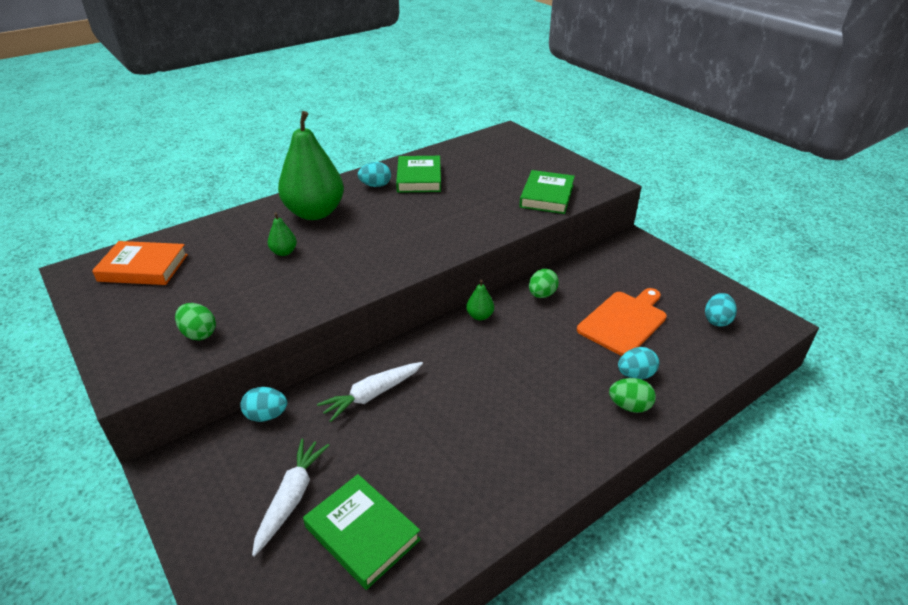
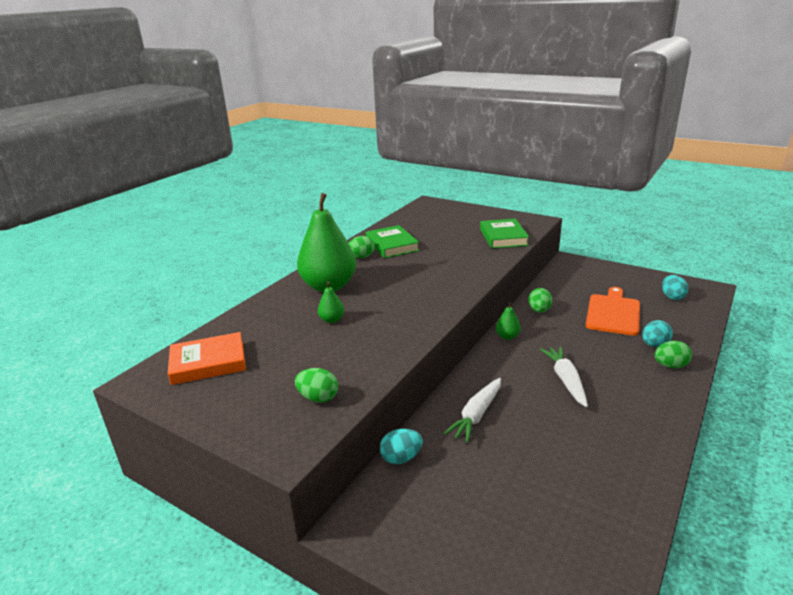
camera: 20 degrees left, 10 degrees down
(291, 498) = (483, 513): white carrot -> white carrot (566, 380)
(362, 533) = (566, 517): green book -> none
(375, 185) = (361, 257): turquoise egg -> green egg

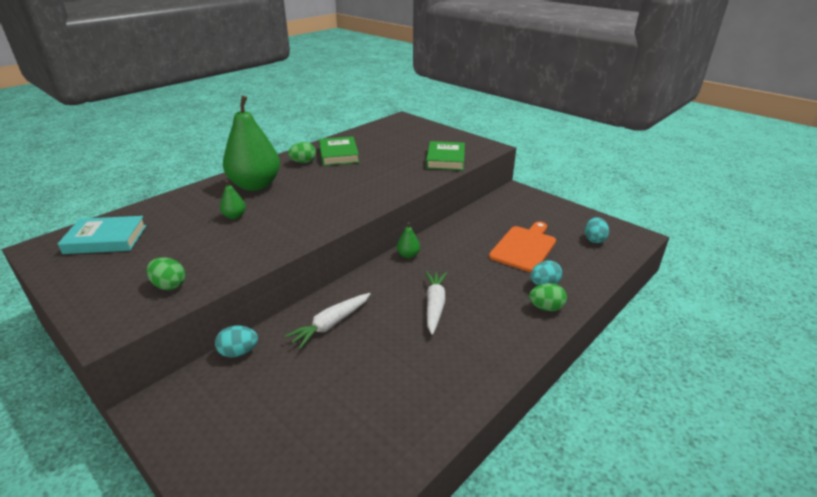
camera: 10 degrees right, 5 degrees up
(208, 363) = (106, 239): orange book -> turquoise book
(539, 310) = (454, 234): green egg -> none

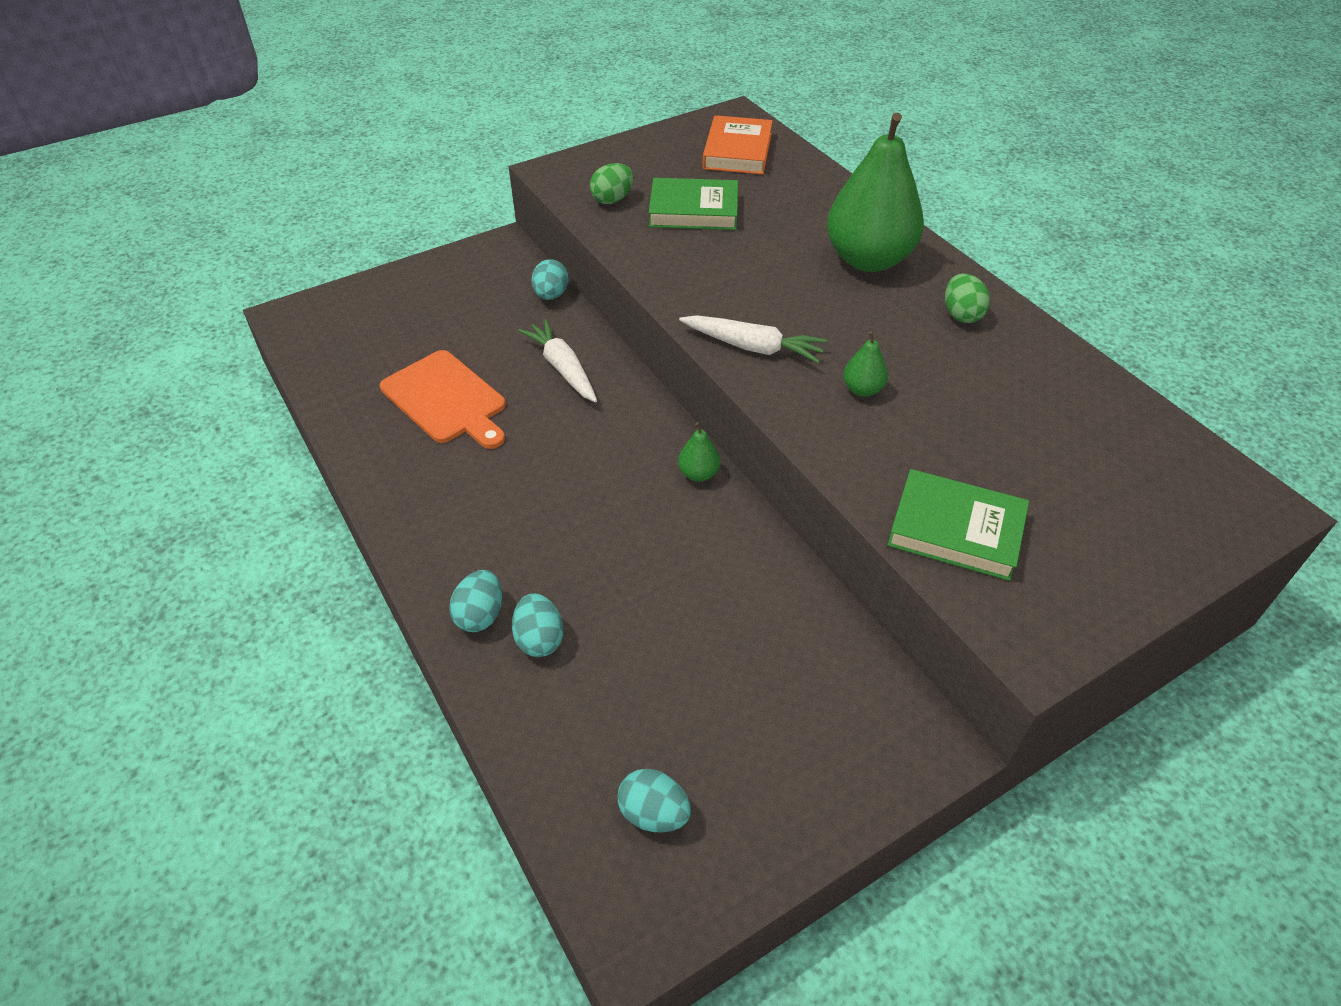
camera: 105 degrees right, 15 degrees up
(106, 239) = (737, 151): turquoise book -> orange book
(235, 216) = (765, 240): green pear -> green pear (862, 389)
(339, 154) = (998, 363): green book -> green book (693, 210)
(434, 305) = (552, 477): white carrot -> white carrot (753, 347)
(524, 247) = (667, 656): orange cutting board -> orange cutting board (446, 400)
(546, 308) = (480, 615): green egg -> turquoise egg

